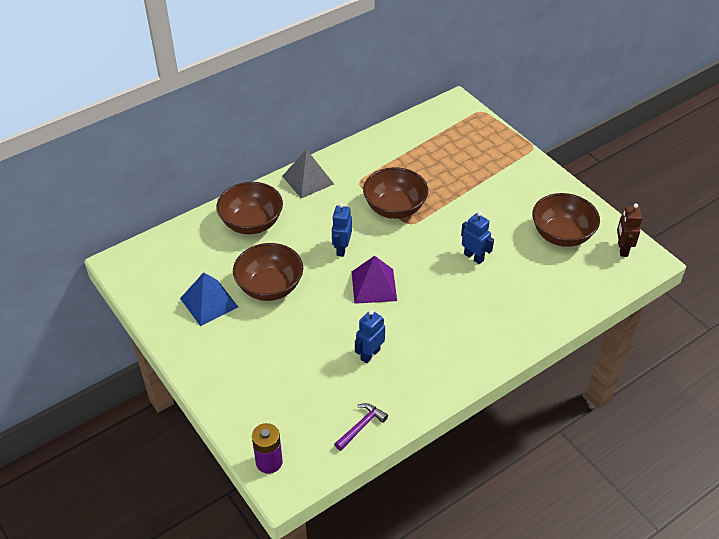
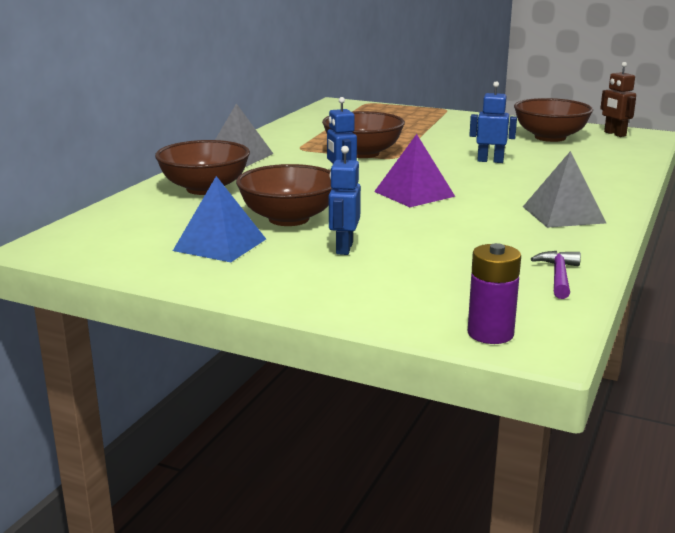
camera: 30 degrees left, 25 degrees down
(370, 354) = (483, 231): blue robot -> blue robot (344, 248)
(442, 357) = (563, 214): none -> grey pyramid

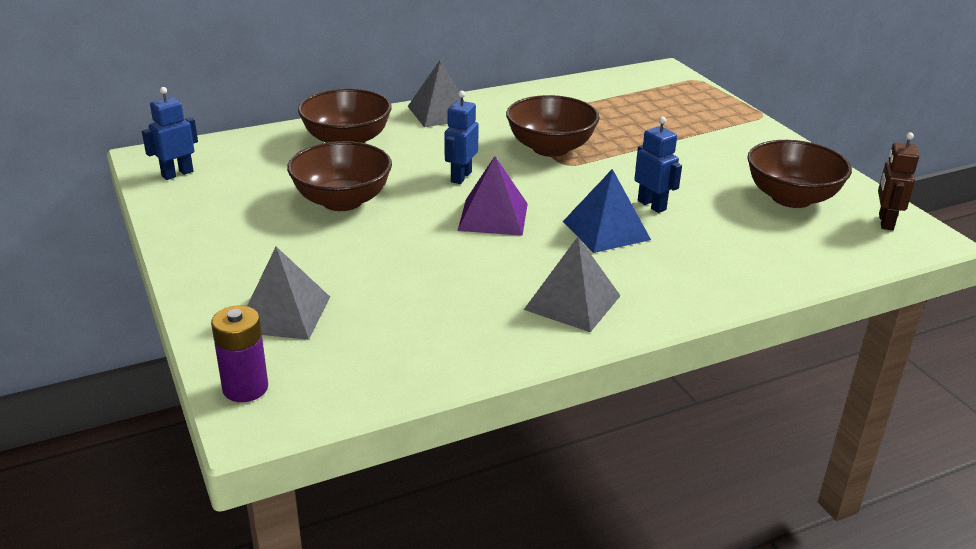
camera: 40 degrees right, 10 degrees up
(220, 244) = (249, 206): blue pyramid -> blue pyramid (606, 230)
(344, 248) = (319, 251): blue robot -> blue robot (177, 174)
(408, 287) = (283, 313): none -> grey pyramid
(559, 276) = (413, 366): purple hammer -> none

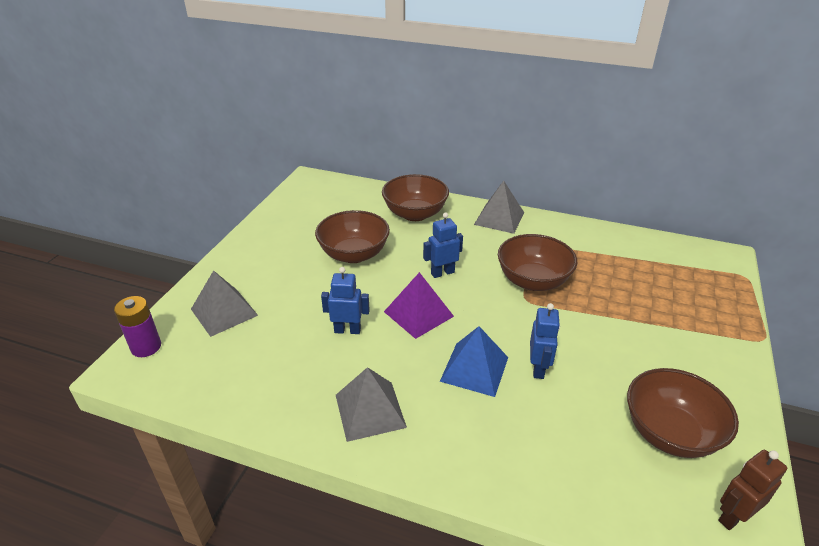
camera: 45 degrees right, 5 degrees up
(177, 174) = (305, 195): blue robot -> blue robot (347, 330)

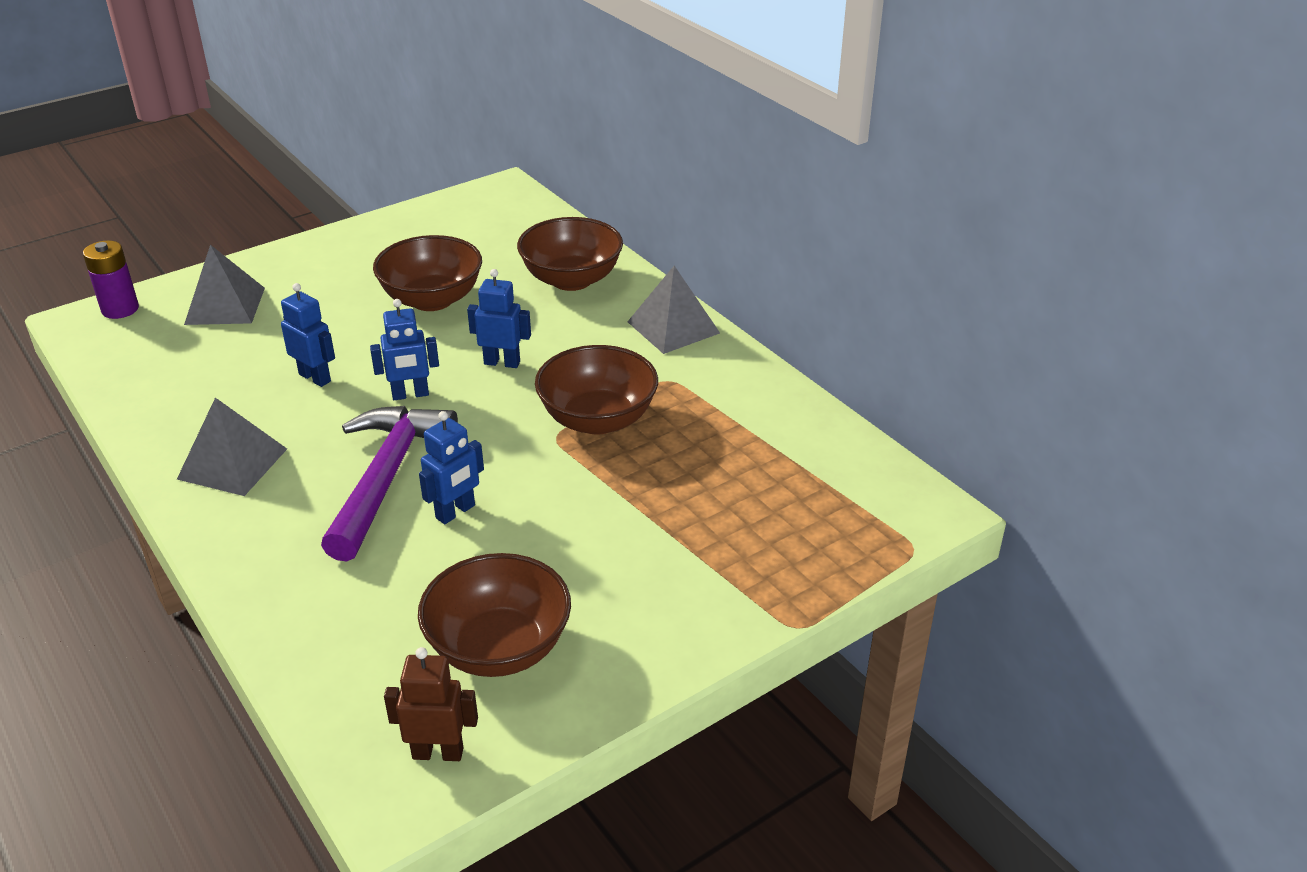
camera: 35 degrees right, 0 degrees up
(418, 314) = (410, 395): purple pyramid -> blue robot
(474, 369) = (387, 478): blue pyramid -> purple hammer

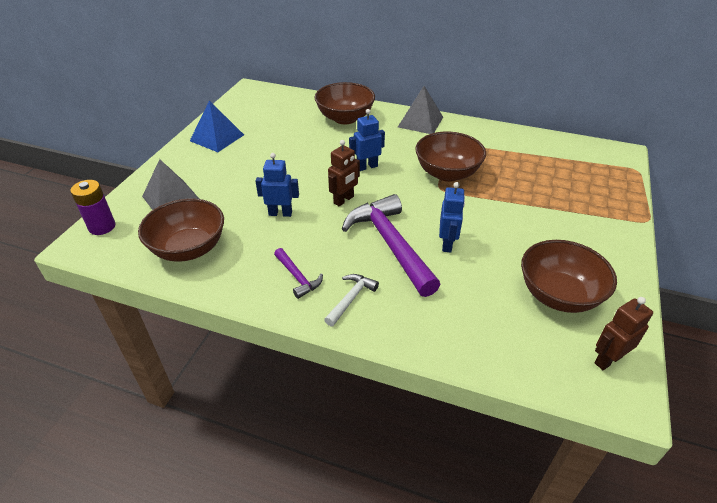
camera: 35 degrees left, 5 degrees up
(233, 463) = (297, 277): grey pyramid -> purple hammer
(254, 517) = (351, 299): none -> white hammer
(371, 245) = (217, 138): none -> blue pyramid
(410, 395) = (344, 200): blue robot -> brown robot
(432, 299) = (289, 151): brown bowl -> brown bowl (189, 248)

